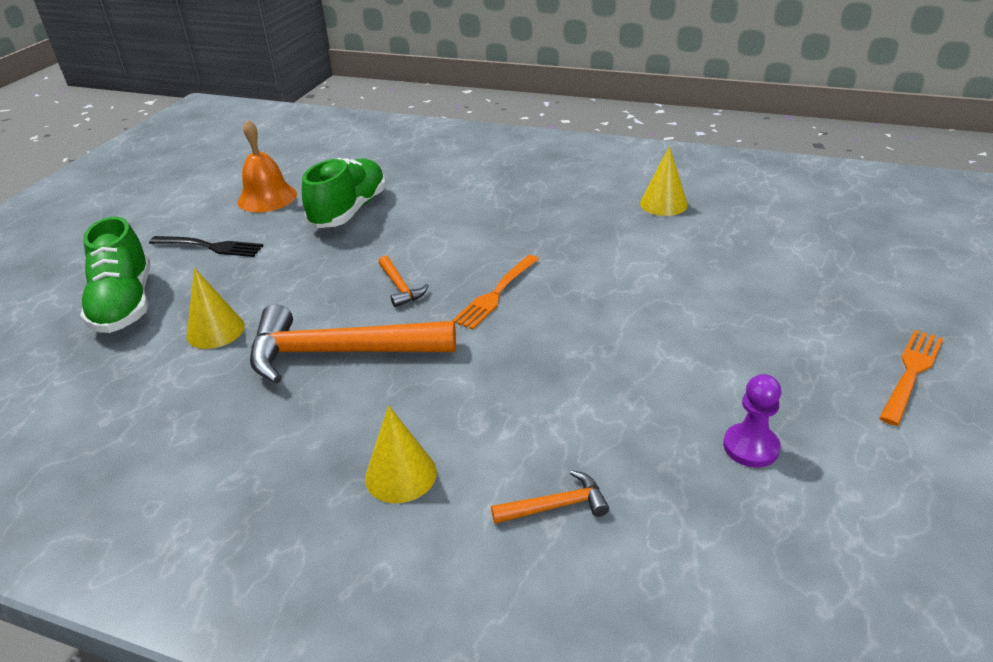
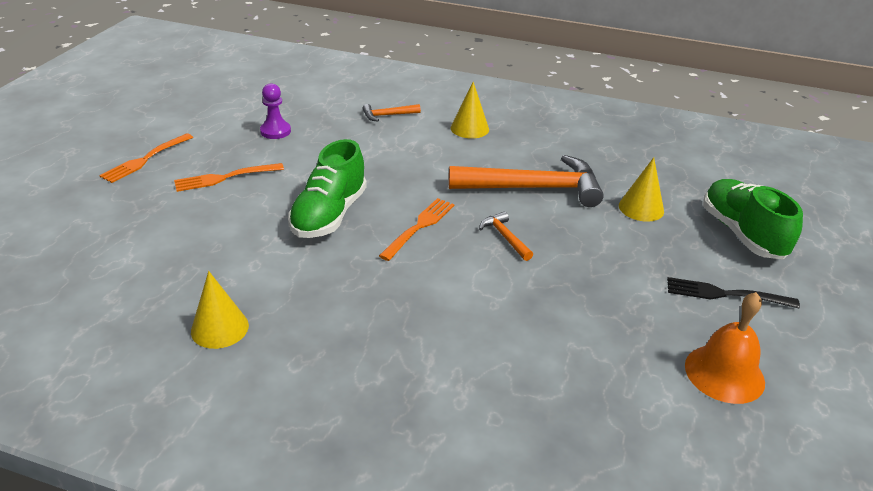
camera: 175 degrees right, 0 degrees up
(349, 211) = (600, 340): green shoe -> green shoe (329, 215)
(767, 347) = (225, 178): none -> orange fork

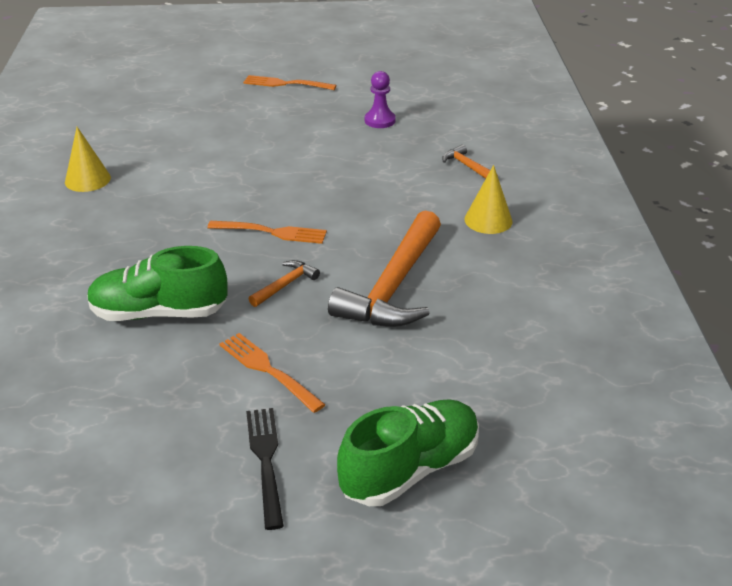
camera: 70 degrees right, 0 degrees up
(225, 178) = (284, 122): orange fork -> orange fork (268, 370)
(329, 215) = (260, 183): green shoe -> green shoe (159, 313)
(534, 188) = (394, 286): orange hammer -> orange hammer turned 45 degrees clockwise
(641, 208) = (410, 373): yellow cone -> none
(724, 373) = (123, 468): orange bell -> none

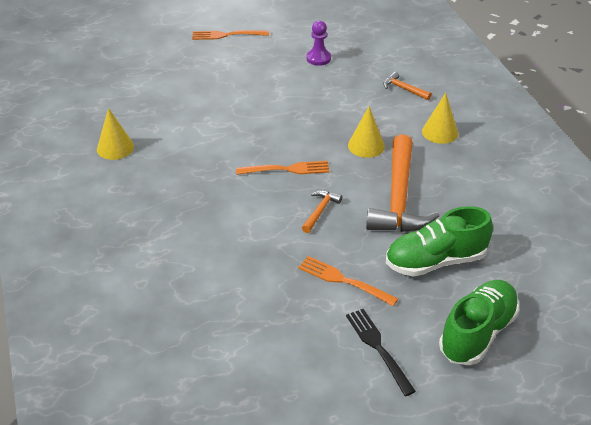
camera: 15 degrees left, 5 degrees up
(159, 313) = (239, 251): green shoe -> green shoe (435, 261)
(385, 221) = (366, 145): none -> yellow cone

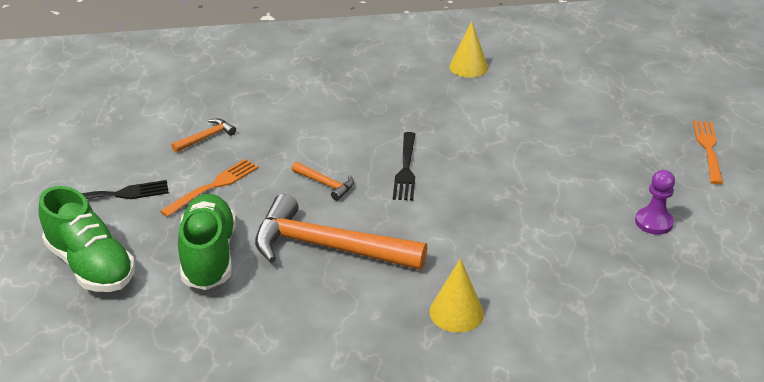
camera: 100 degrees right, 5 degrees down
(287, 169) = (406, 169): orange fork -> black fork
(366, 145) = (438, 236): yellow cone -> none
(403, 89) = (571, 295): orange hammer -> orange hammer (206, 137)

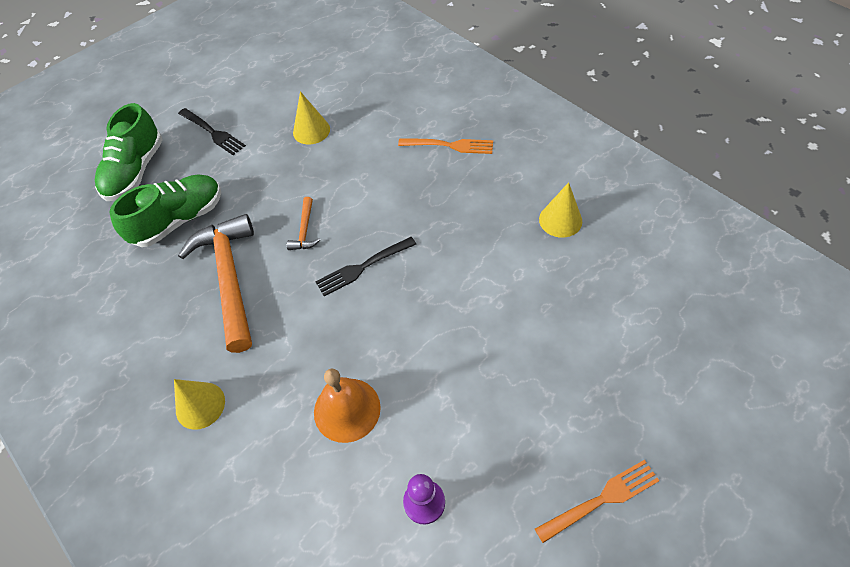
camera: 60 degrees right, 20 degrees up
(206, 137) = (311, 130): orange hammer -> yellow cone
(213, 186) = (257, 172): orange fork -> orange fork (450, 145)
(540, 229) = (347, 409): none -> orange bell

